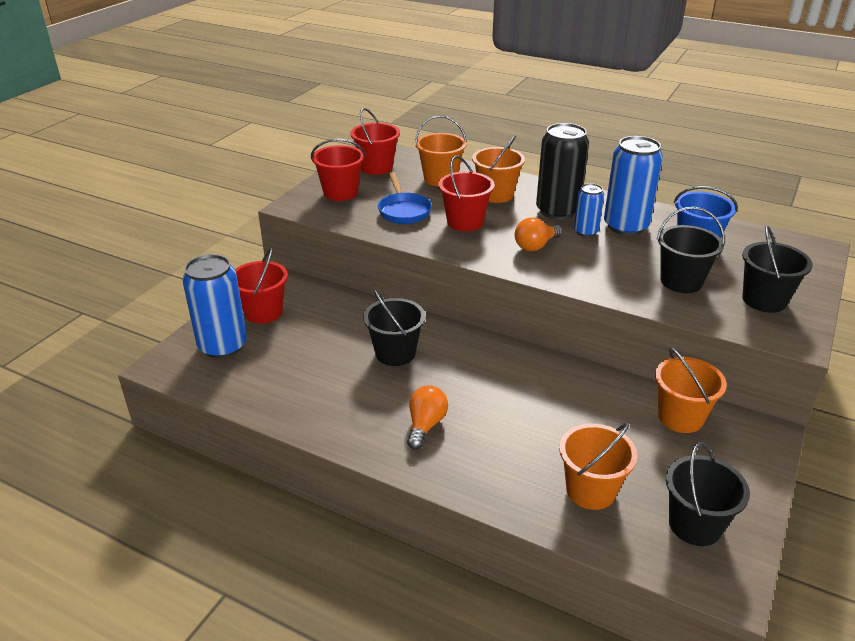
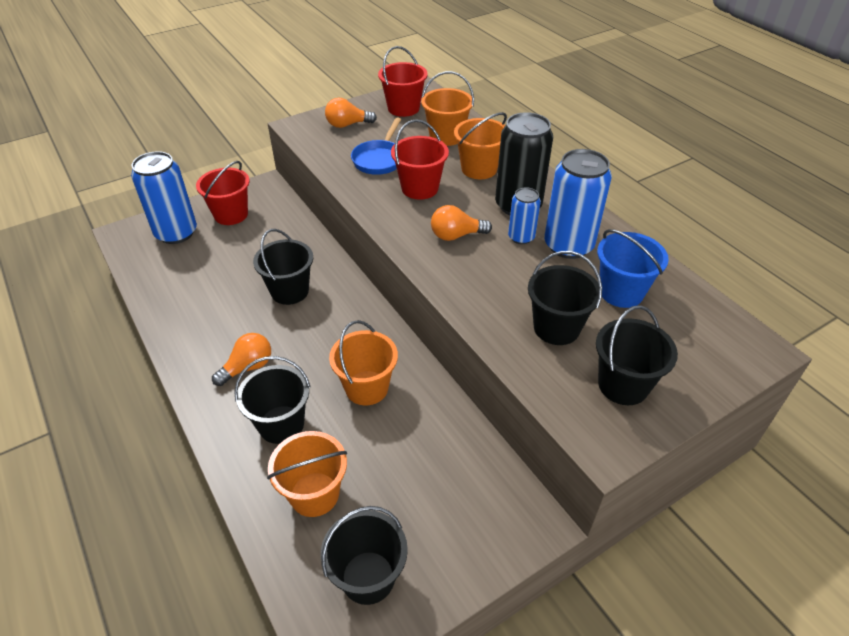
camera: 30 degrees right, 10 degrees up
(340, 193) = (347, 125): red bucket -> orange light bulb
(505, 454) = (281, 424): none -> black bucket
(680, 417) = (468, 465): orange bucket -> orange bucket (366, 388)

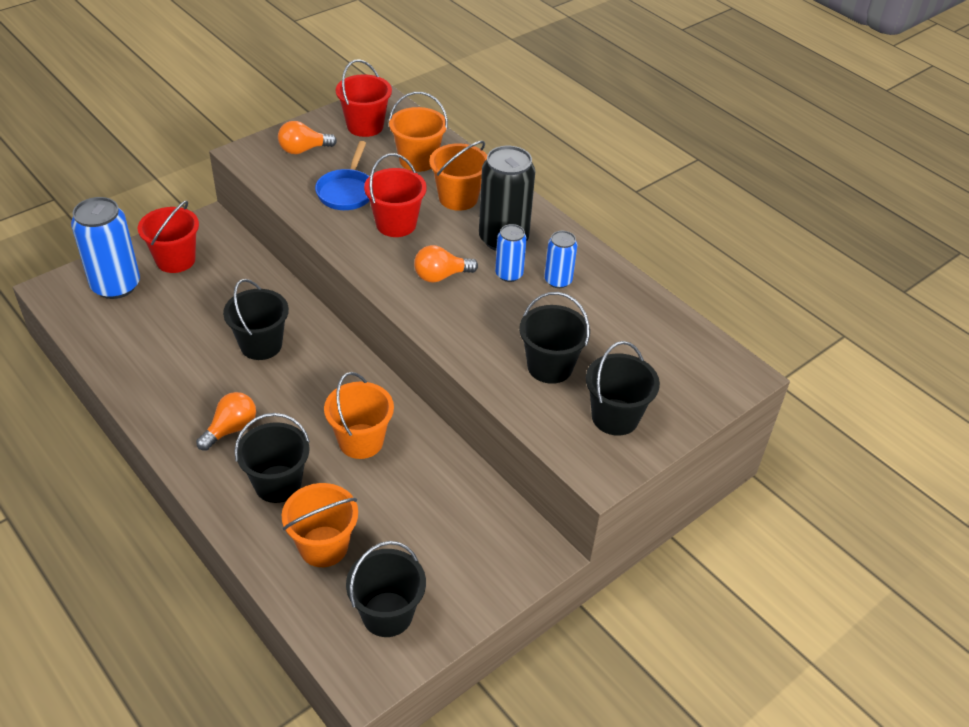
camera: 10 degrees left, 0 degrees up
(568, 245) = (558, 280): blue can -> blue can, size x0.54
(621, 292) = (612, 327): blue bucket -> none

